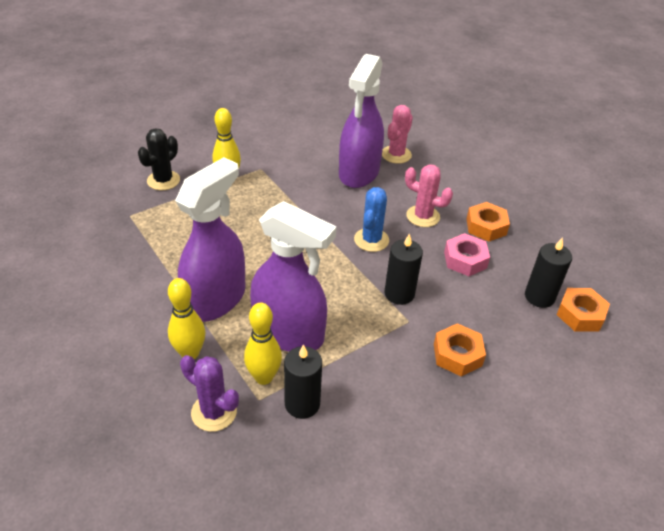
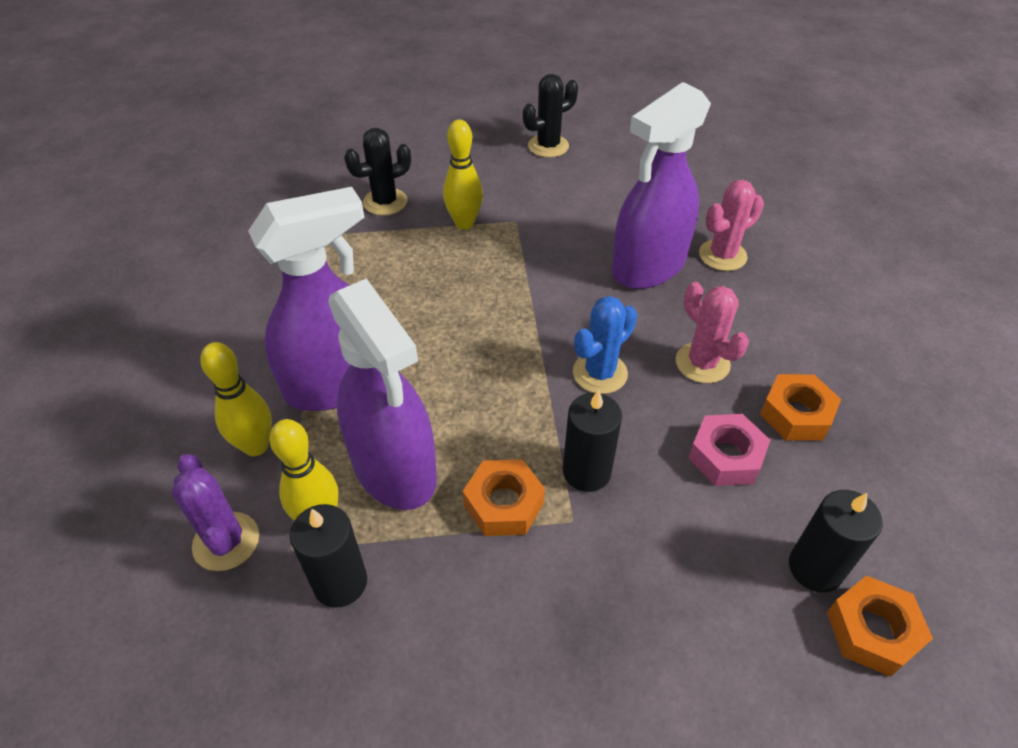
camera: 30 degrees right, 5 degrees up
(249, 117) = (548, 146): none -> black cactus
(457, 354) = (612, 608): orange nut -> orange nut (504, 504)

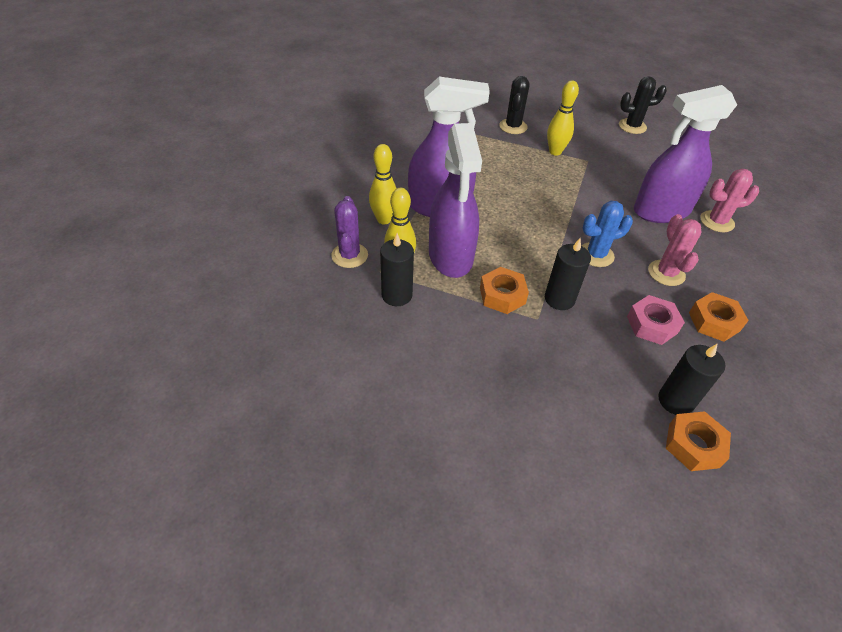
camera: 25 degrees right, 0 degrees up
(385, 202) = (513, 126): black cactus -> black cactus turned 75 degrees counterclockwise

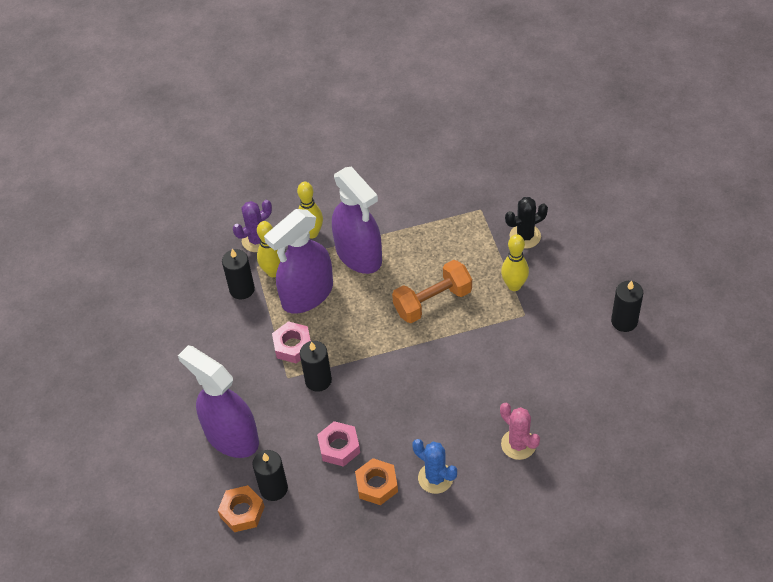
camera: 60 degrees right, 5 degrees up
(502, 295) = (293, 346): orange nut -> pink nut
(532, 194) = (432, 301): none -> orange dumbbell
(596, 255) = (390, 379): blue cactus -> blue cactus (435, 478)
(632, 126) = (624, 321): black cactus -> black candle
(661, 211) = (495, 399): purple spray bottle -> purple spray bottle (231, 436)
(666, 273) = (409, 434): pink cactus -> none

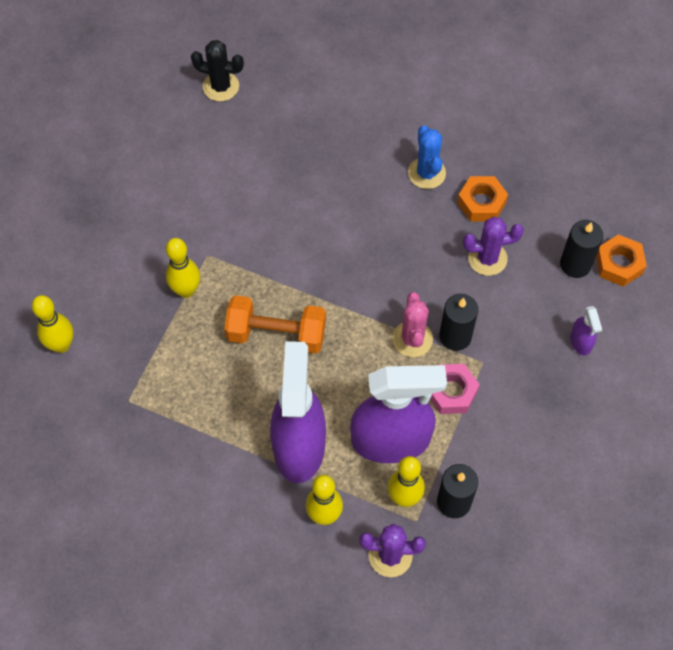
camera: 145 degrees left, 10 degrees up
(231, 436) = (580, 342): purple spray bottle -> purple spray bottle, size x0.42
(339, 447) = (487, 258): pink nut -> purple cactus
(518, 444) = (332, 150): pink cactus -> pink cactus (412, 339)
(525, 236) = (120, 334): black cactus -> black cactus (221, 86)
(551, 207) = (61, 345): none -> yellow bowling pin
(624, 321) = (131, 183): black candle -> none

